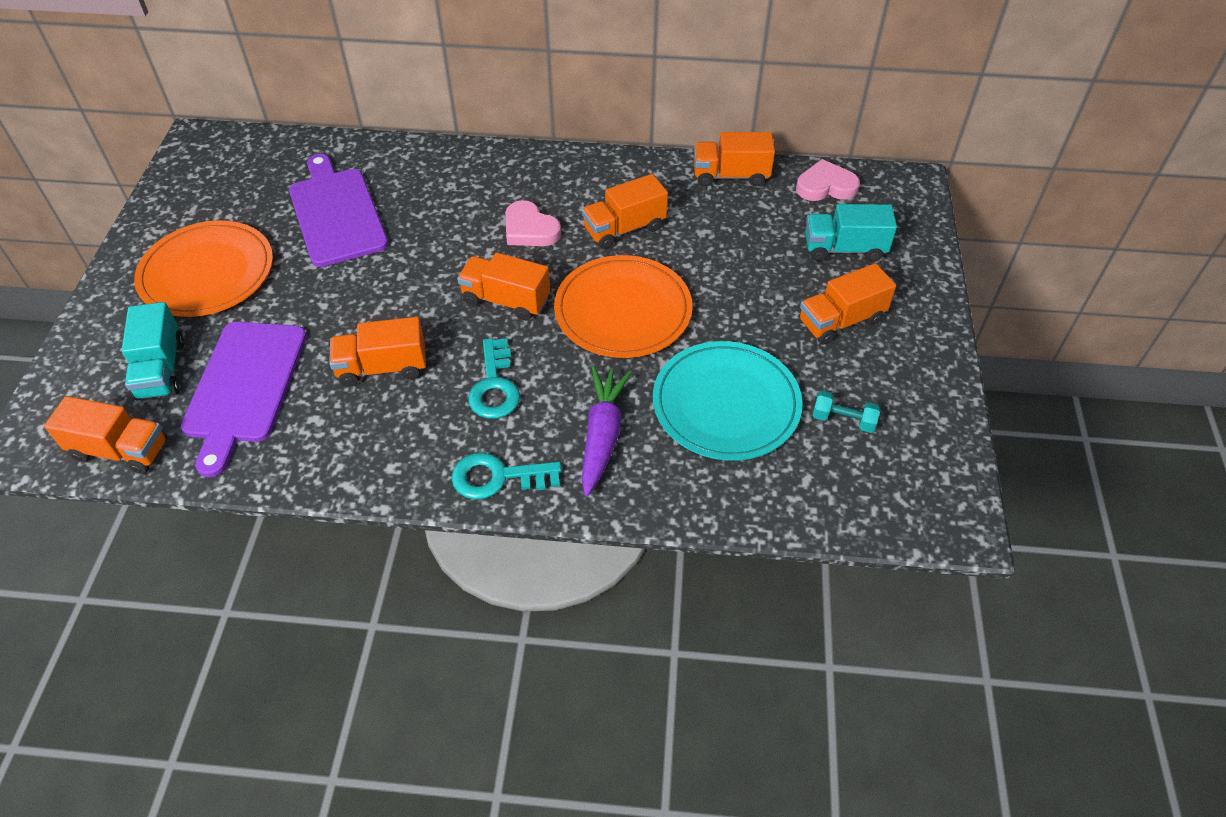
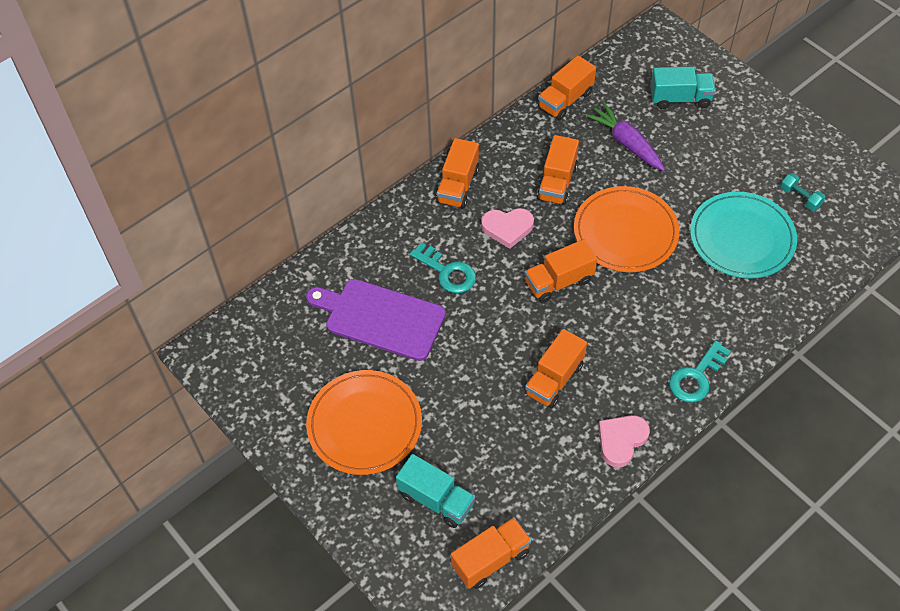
camera: 45 degrees left, 5 degrees up
(244, 387) = (499, 461): purple cutting board -> none
(494, 386) = (625, 333): turquoise key -> turquoise key (447, 272)
(602, 435) = (711, 308): purple carrot -> purple carrot (626, 143)
(825, 186) = (622, 66): pink heart -> pink heart (621, 440)
(840, 321) = (731, 143): orange truck -> orange truck (458, 186)
(843, 420) = (800, 197): turquoise dumbbell -> turquoise dumbbell turned 75 degrees clockwise
(844, 249) = (680, 99): turquoise truck -> turquoise truck turned 135 degrees counterclockwise

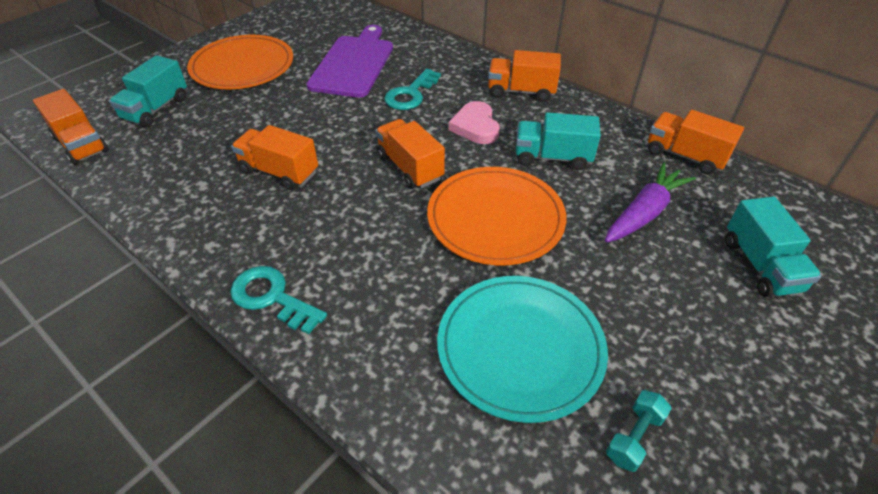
camera: 80 degrees right, 10 degrees down
(557, 183) = (552, 157): orange truck -> turquoise truck
(621, 440) = (190, 229): pink heart -> none

